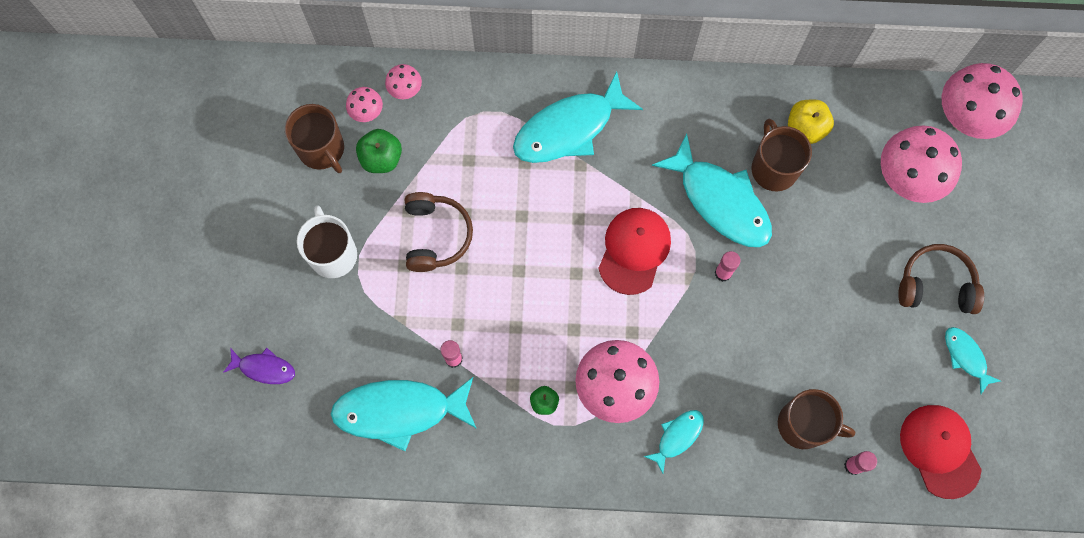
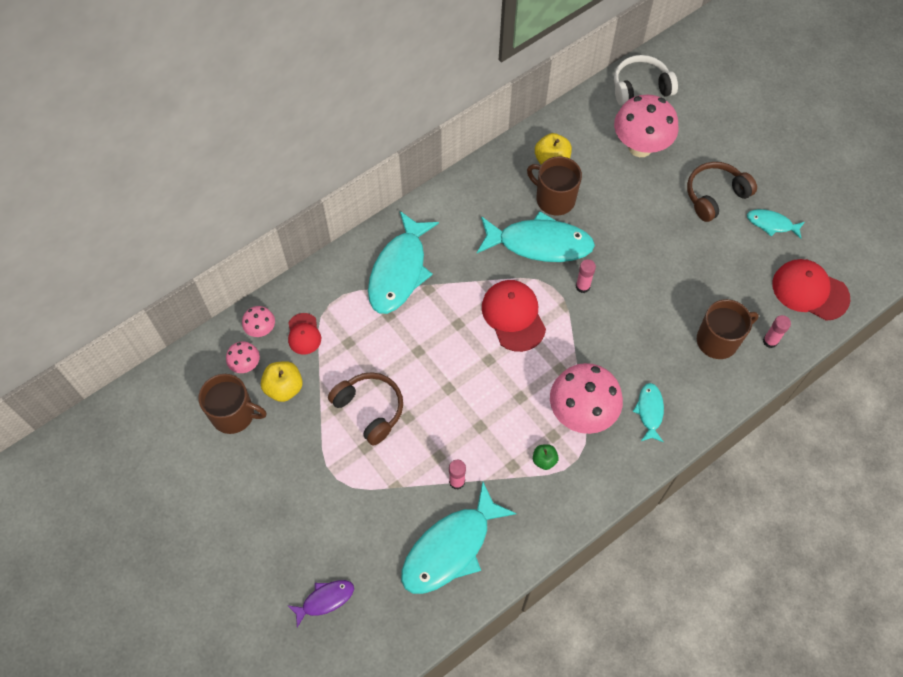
camera: 40 degrees left, 10 degrees down
(333, 254) = (306, 479): white mug -> none
(381, 158) = (284, 388): green apple -> yellow apple
(438, 122) = (304, 334): none -> red cap
(965, 119) = (640, 87): pink mushroom -> white headphones

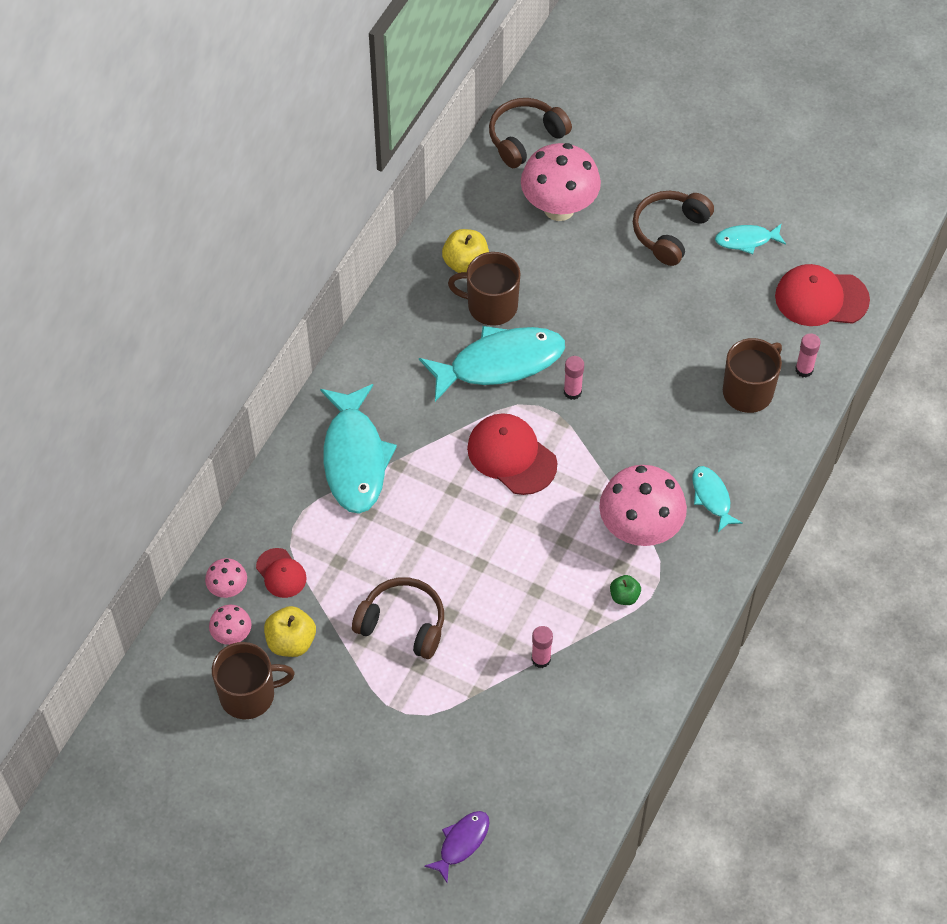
camera: 25 degrees left, 5 degrees down
(451, 548) = (570, 730): turquoise fish -> none
(640, 87) = (525, 138): white headphones -> brown headphones

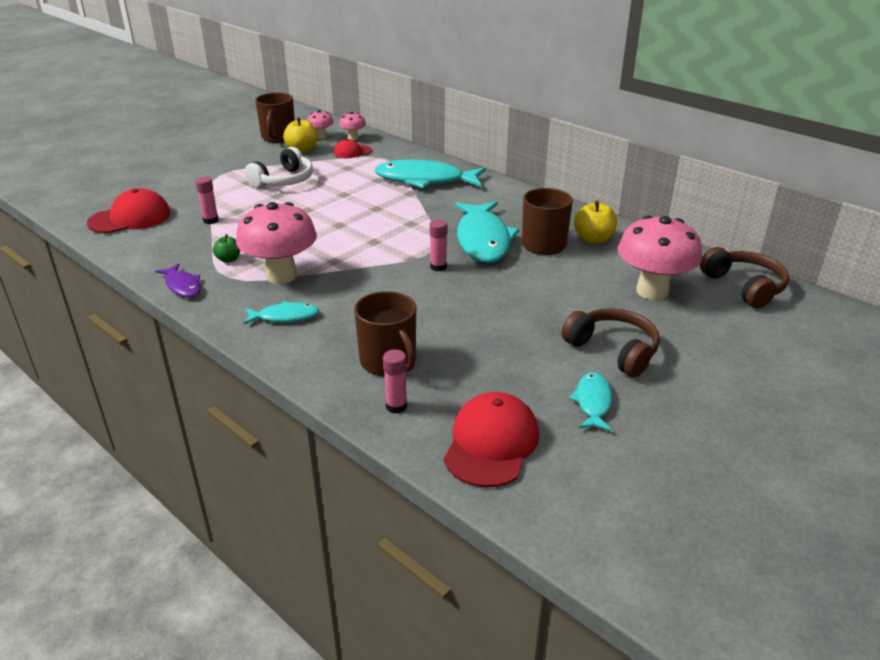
camera: 105 degrees right, 25 degrees down
(403, 624) = (283, 180): brown headphones -> white headphones
(461, 843) = (115, 180): purple fish -> purple fish (182, 286)
(511, 456) = (391, 233): red cap -> red cap (130, 218)

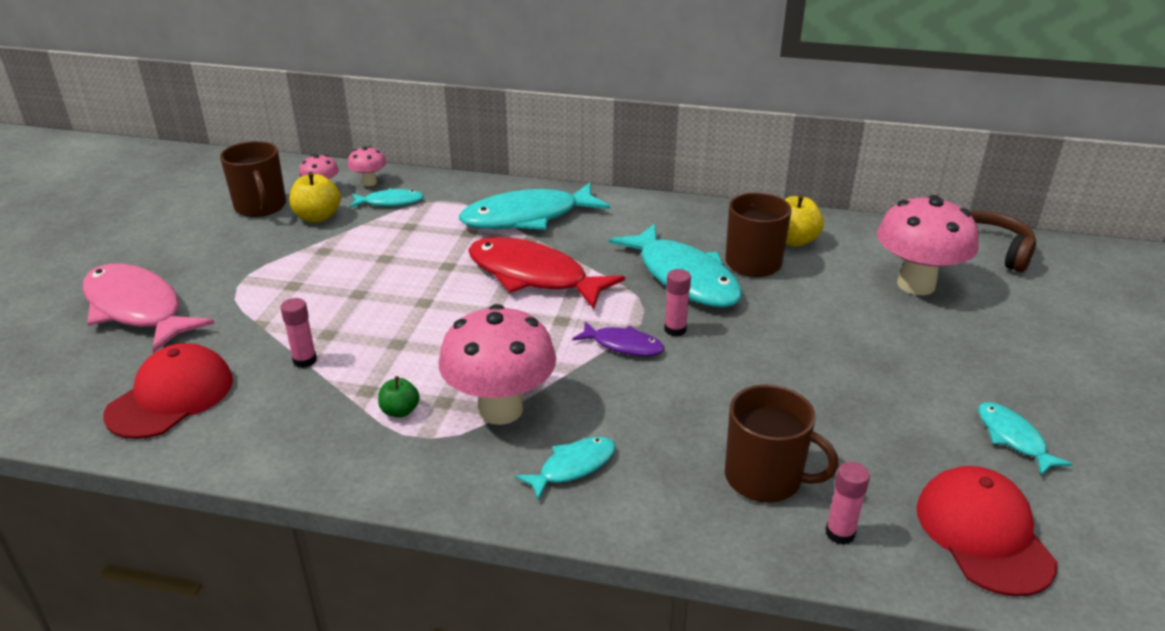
camera: 30 degrees left, 0 degrees up
(160, 173) = (137, 309): none -> pink fish
(182, 286) = (380, 476): purple fish -> purple fish (623, 345)
(283, 180) = (343, 269): white headphones -> none
(352, 152) = (390, 202): red cap -> turquoise fish
(387, 213) = (533, 276): none -> red fish
(613, 350) = (961, 368): brown headphones -> none

